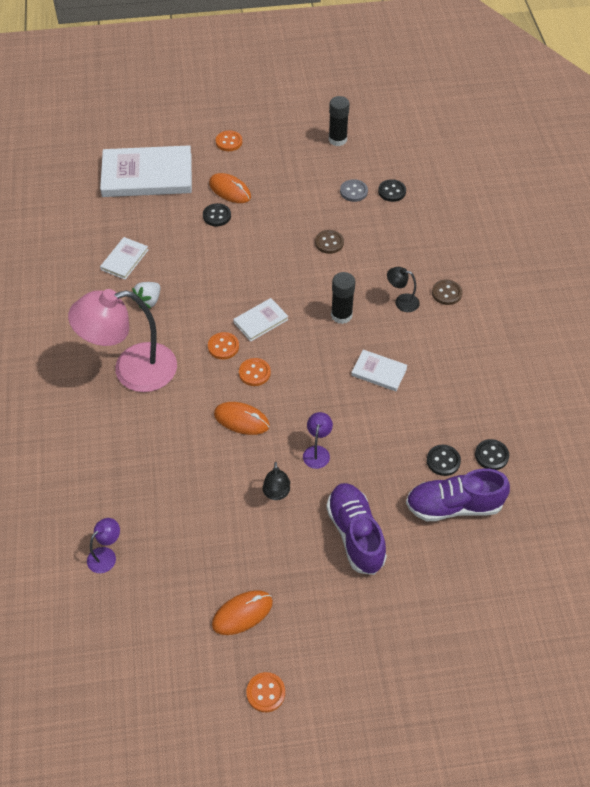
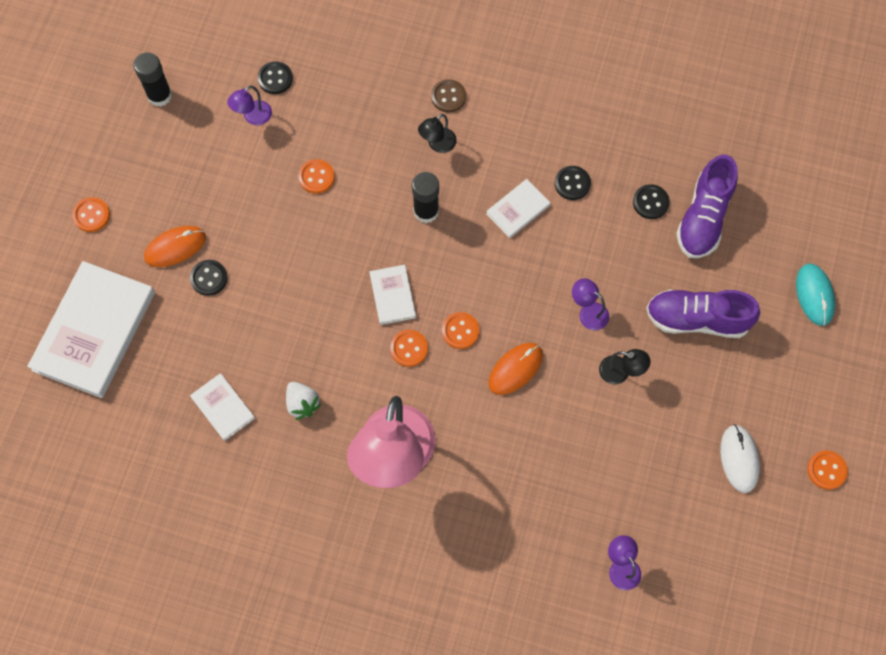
camera: 65 degrees left, 15 degrees up
(242, 613) = (739, 459): orange mouse -> white mouse
(329, 243) = (316, 177): brown button -> orange button
(353, 191) = (253, 117): grey button -> purple lamp
(433, 623) = (814, 295): none -> turquoise mouse
(491, 455) = (663, 157): black button -> black button (572, 183)

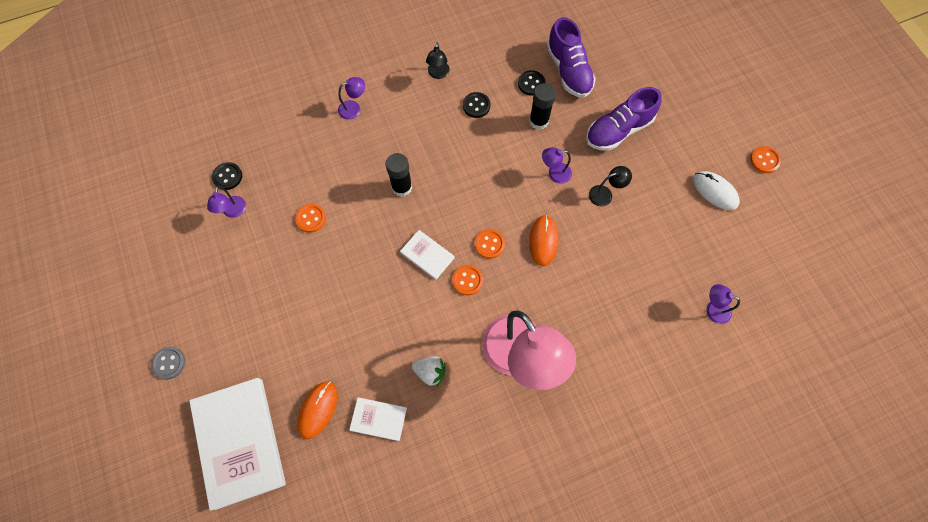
camera: 40 degrees left, 0 degrees up
(91, 215) = (169, 363): orange button -> grey button
(159, 95) = (152, 245): black glue stick -> black glue stick (538, 121)
(175, 247) = (251, 338): orange mouse -> orange mouse (318, 410)
(209, 278) = (293, 340): black button -> none
(437, 144) = (373, 141): black lamp -> black lamp (438, 74)
(448, 97) = (354, 108): brown button -> purple lamp
(518, 209) = (458, 144): white book -> none
(814, 295) = (667, 69): turquoise mouse -> none

